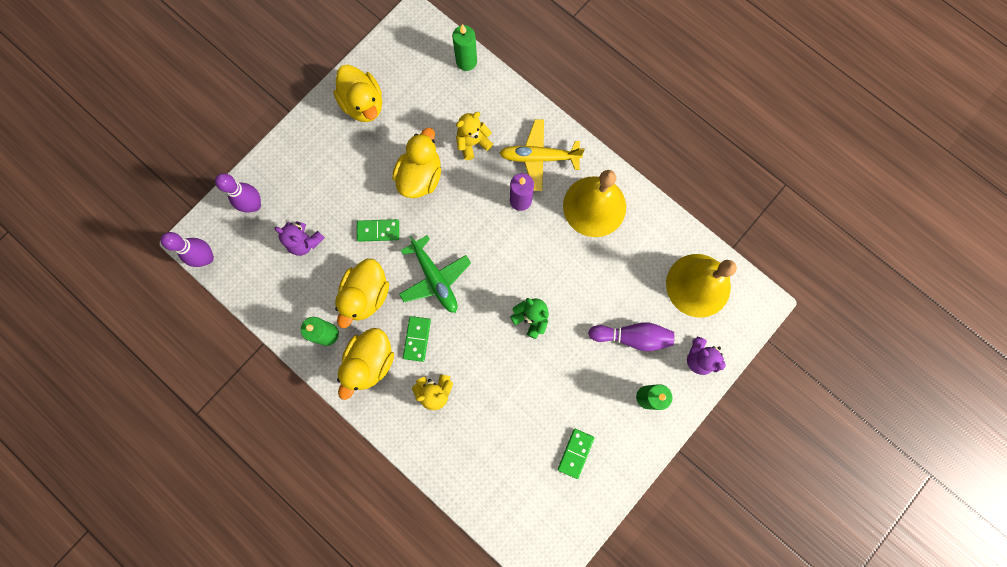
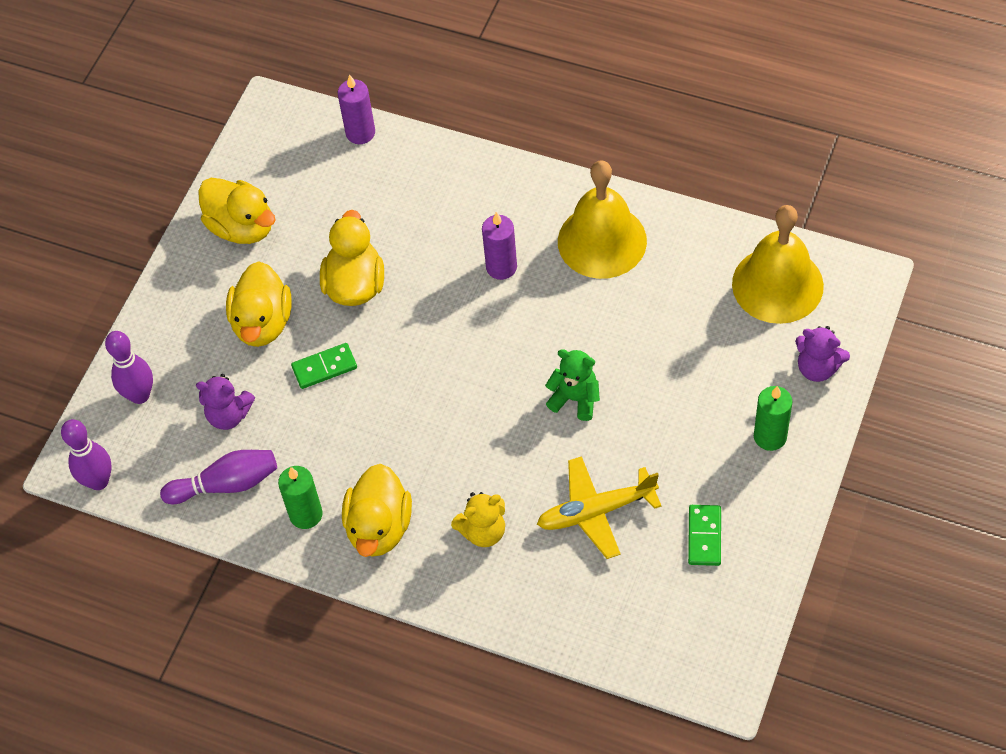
camera: 15 degrees left, 20 degrees down
(366, 295) = (340, 449): yellow duck -> yellow duck (262, 323)
(417, 339) = (431, 477): green domino -> none
(435, 278) = (425, 397): green plane -> none
(466, 61) = (360, 133): green candle -> purple candle
(473, 143) = (409, 223): yellow teddy bear -> none
(539, 157) = (505, 210): yellow plane -> yellow plane (596, 511)
(632, 337) = (718, 374): purple bowling pin -> purple bowling pin (226, 484)

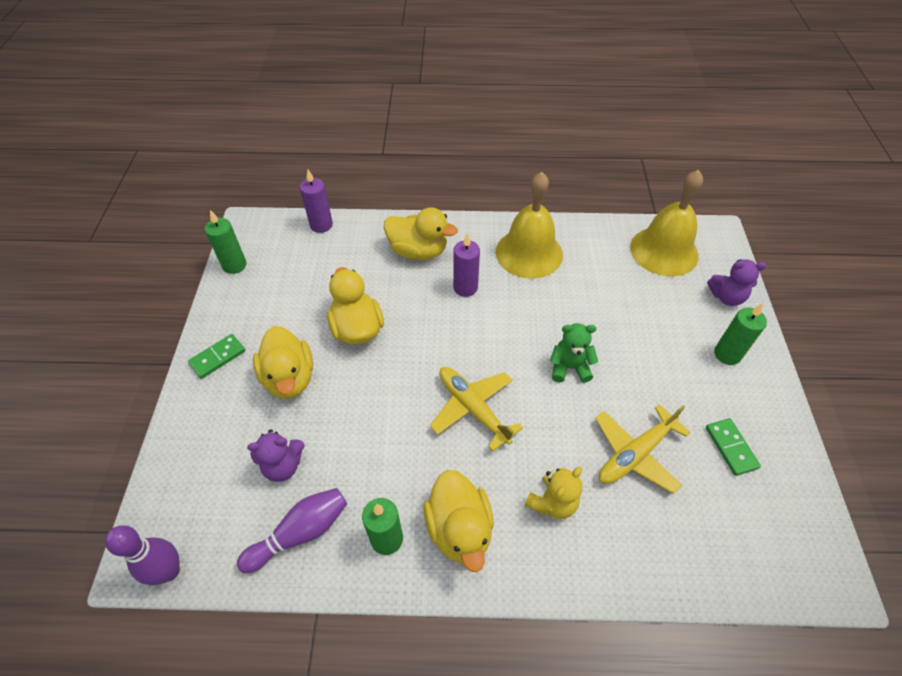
camera: 25 degrees left, 5 degrees down
(140, 395) = (193, 472): purple bowling pin -> none
(241, 163) = (234, 265): none -> green candle
(242, 227) = (249, 309): yellow duck -> yellow duck (418, 251)
(324, 367) = (355, 400): green domino -> green domino (218, 357)
(445, 414) = (473, 409): none -> yellow plane

